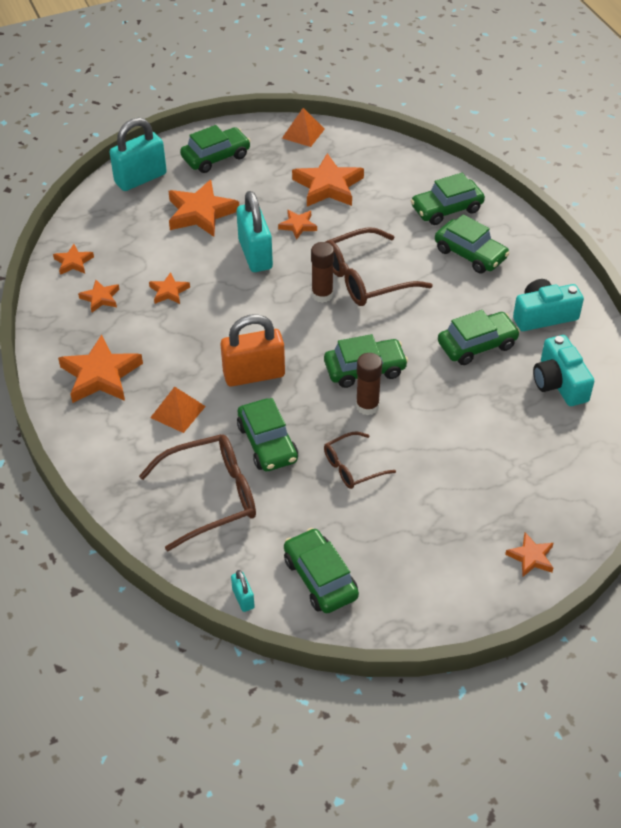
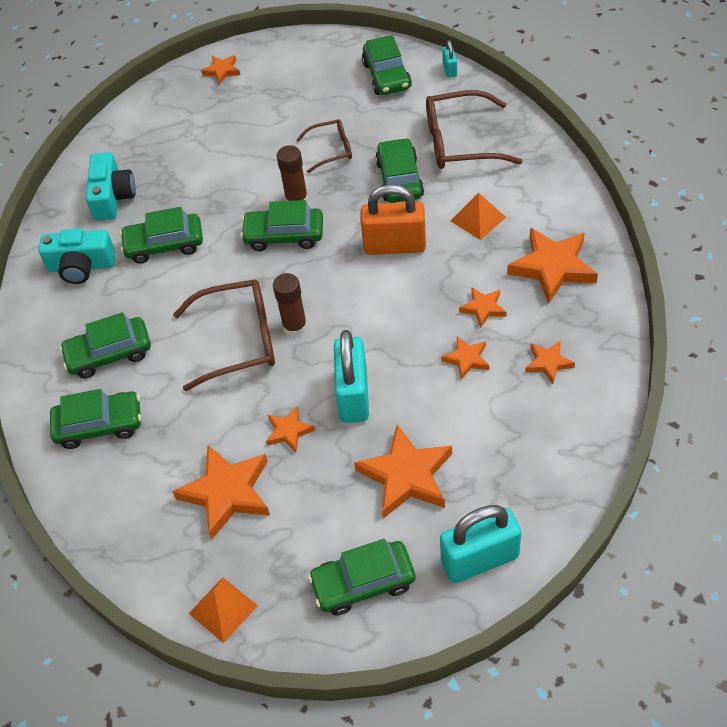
camera: 160 degrees left, 5 degrees up
(73, 262) = (580, 422): orange star -> orange star (483, 308)
(470, 254) = (109, 354): green car -> green car turned 75 degrees counterclockwise

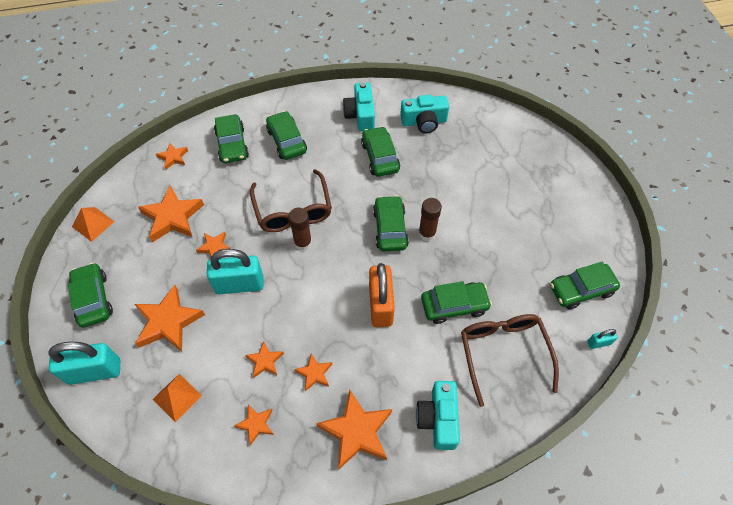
camera: 80 degrees right, 5 degrees up
(222, 71) = (566, 169): orange star -> orange star (173, 157)
(331, 150) = (484, 253): brown glasses -> none
(478, 219) = (411, 369): orange pyramid -> orange pyramid (177, 397)
(479, 559) = (94, 371): turquoise padlock -> turquoise padlock turned 75 degrees counterclockwise
(535, 198) = (438, 419): none -> turquoise camera

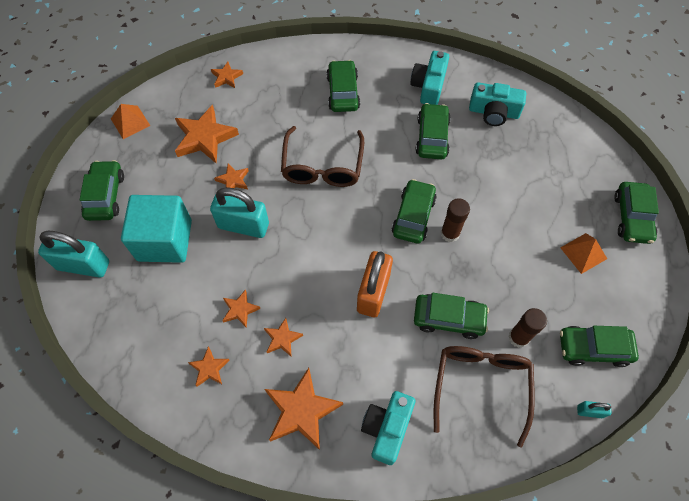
camera: 20 degrees right, 5 degrees up
(168, 322) = (165, 240): orange star -> turquoise cube
(177, 397) = (147, 316): orange pyramid -> orange pyramid (583, 253)
(232, 144) = (288, 80): green car -> green car (632, 217)
(303, 243) = (320, 203): brown glue stick -> brown glue stick (518, 337)

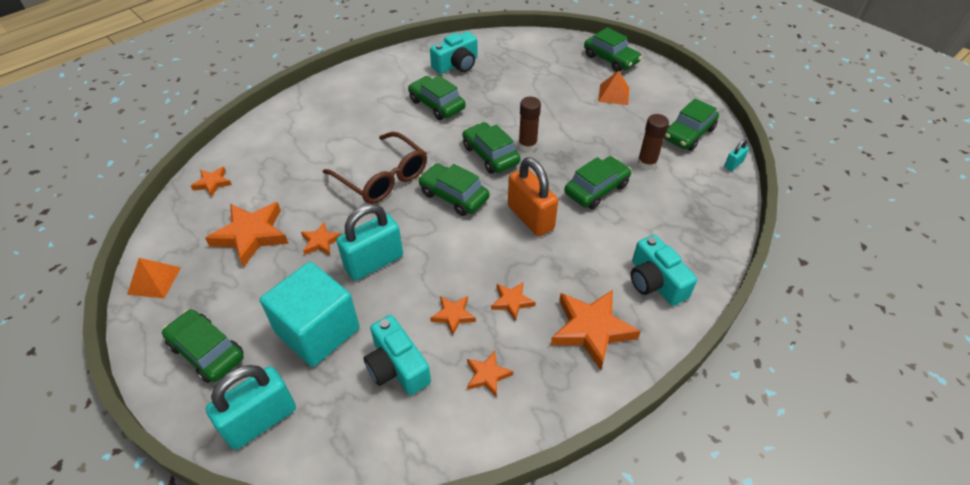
camera: 50 degrees left, 15 degrees down
(343, 92) = (332, 125): green car -> green car (454, 196)
(429, 86) = (392, 80): turquoise camera -> turquoise camera (397, 366)
(481, 385) = (666, 205): brown glasses -> none

